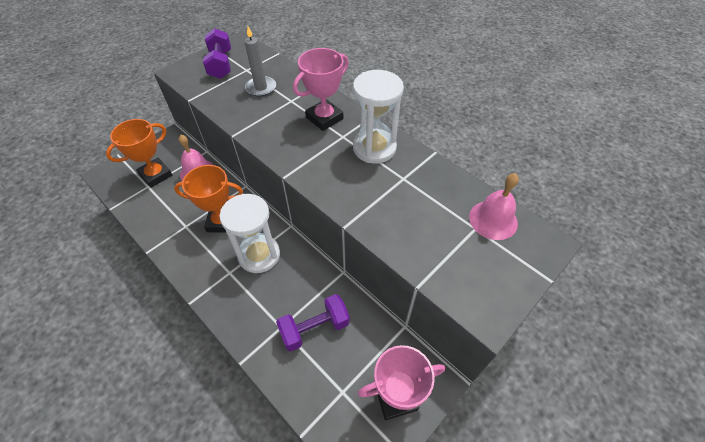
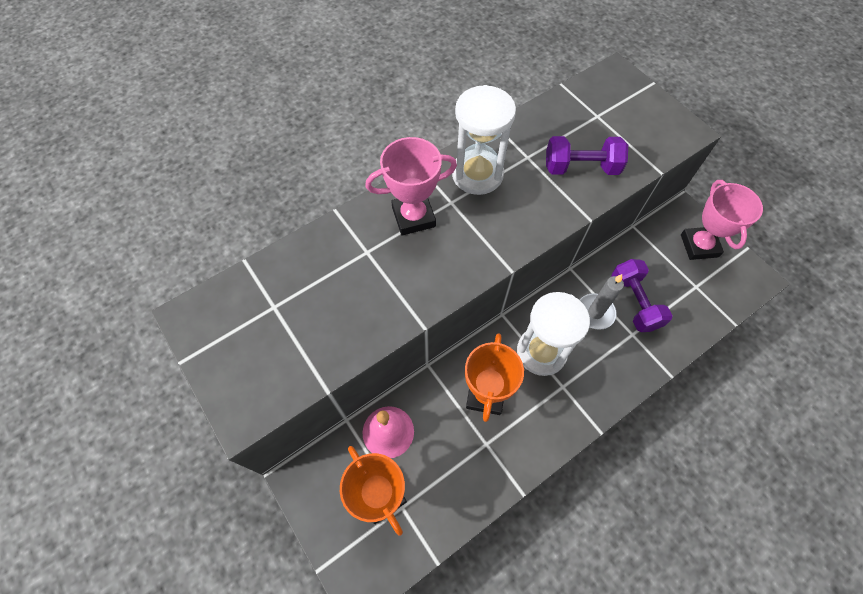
camera: 80 degrees left, 10 degrees up
(221, 65) = (247, 345): purple dumbbell -> purple dumbbell (581, 167)
(261, 88) = (327, 288): grey candle -> grey candle (595, 312)
(324, 118) = (413, 217): pink trophy -> pink trophy turned 75 degrees counterclockwise
(493, 220) = (588, 101): pink bell -> none

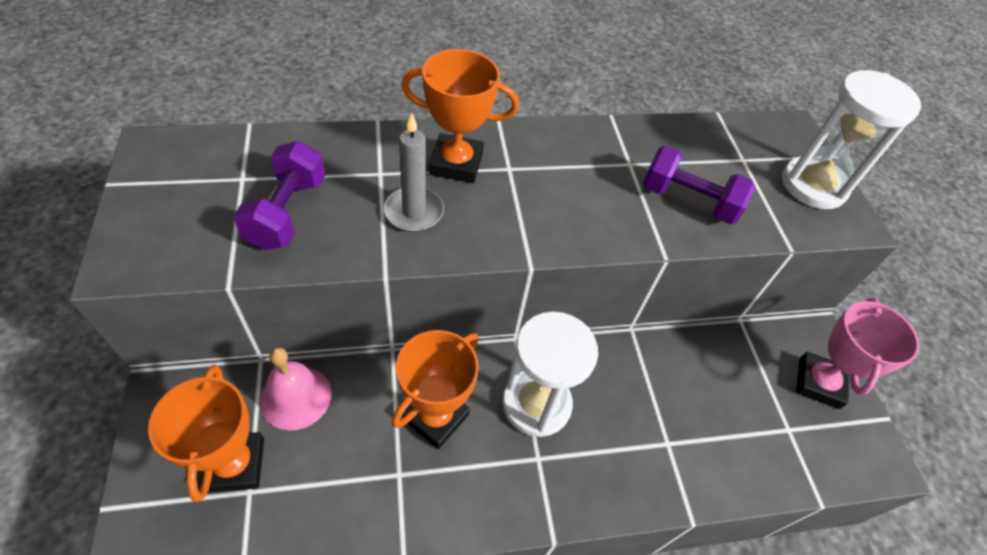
camera: 20 degrees right, 10 degrees down
(413, 217) = (456, 163): pink trophy -> orange trophy
(477, 174) = (558, 155): white hourglass -> white hourglass (813, 185)
(595, 312) = (633, 393): grey candle -> grey candle (414, 212)
(634, 302) = (692, 407): purple dumbbell -> purple dumbbell (287, 212)

